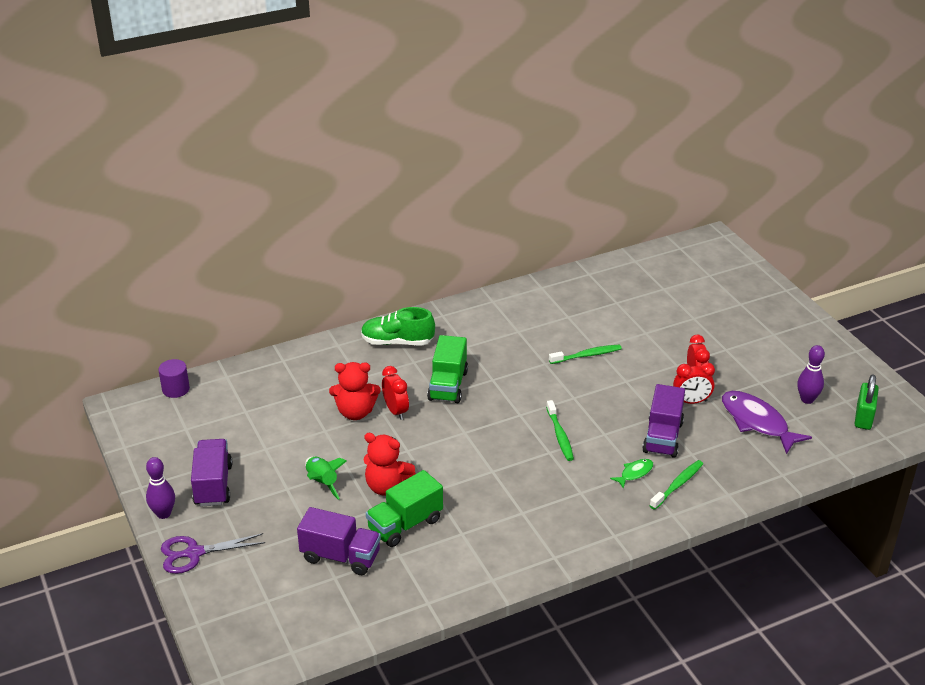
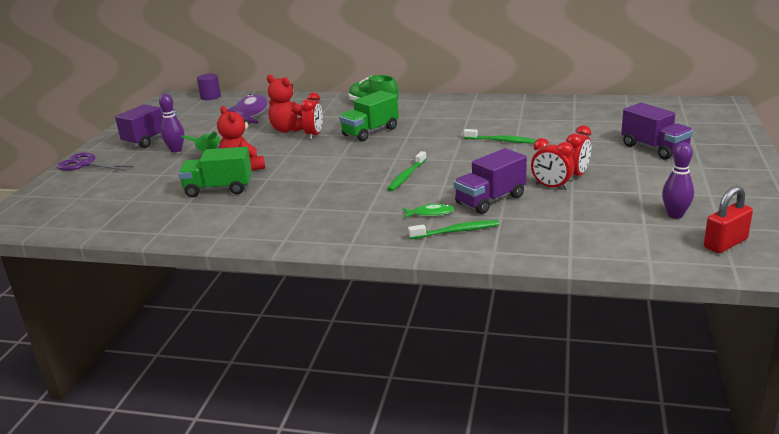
camera: 40 degrees right, 10 degrees down
(163, 514) = (105, 143): purple bowling pin -> purple bowling pin (176, 150)
(340, 556) = (153, 191): purple truck -> purple truck (654, 148)
(757, 422) = (597, 215): purple fish -> purple fish (250, 113)
(863, 417) = (725, 243): green padlock -> red padlock

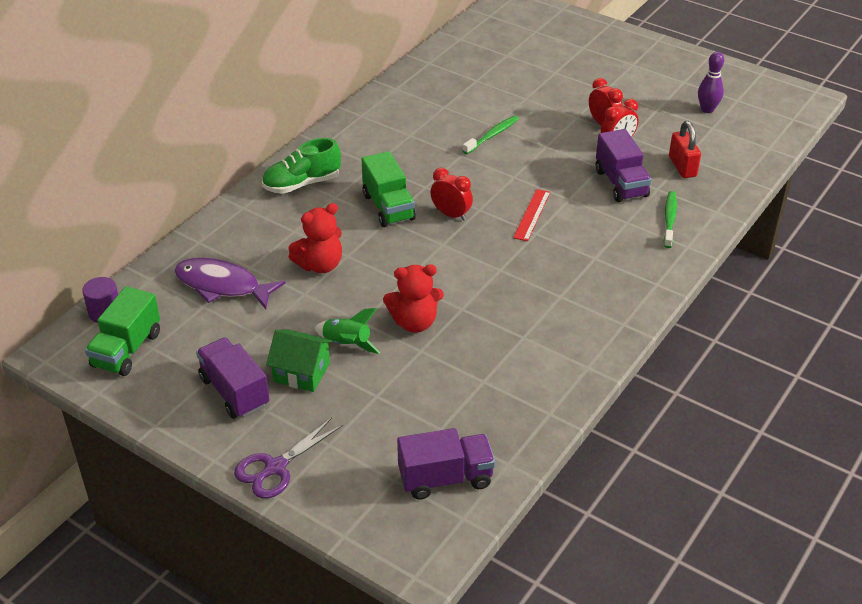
camera: 70 degrees left, 15 degrees up
(176, 150) = (301, 372): purple bowling pin -> green house
(219, 189) = (464, 351): green truck -> green truck (127, 350)
(314, 135) = (359, 249): red clock -> red clock (451, 214)
(406, 176) = (532, 215): green toothbrush -> red ruler
(430, 213) = (625, 223): green fish -> none
(654, 148) = (579, 68): purple truck -> purple truck (445, 478)
(725, 243) = (762, 108): red padlock -> red padlock (682, 167)

